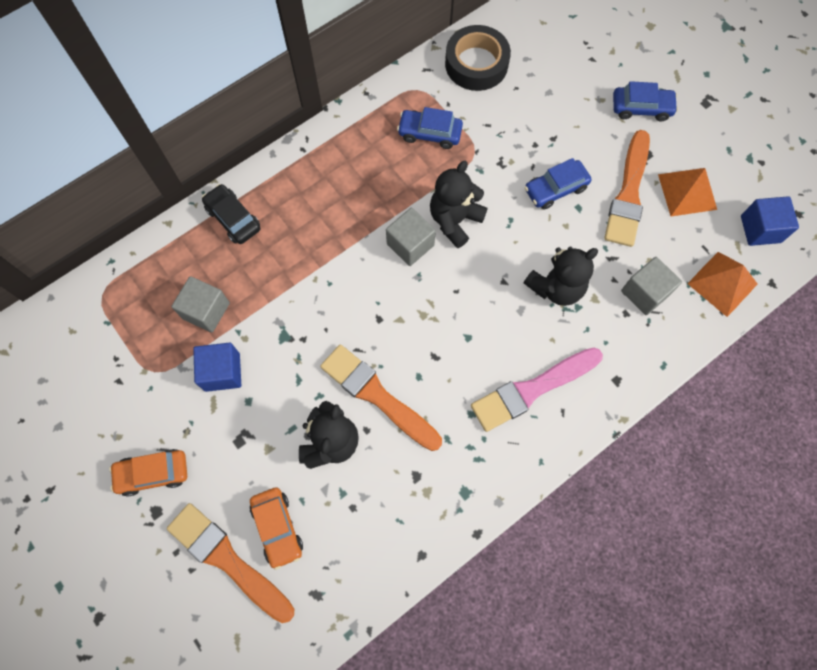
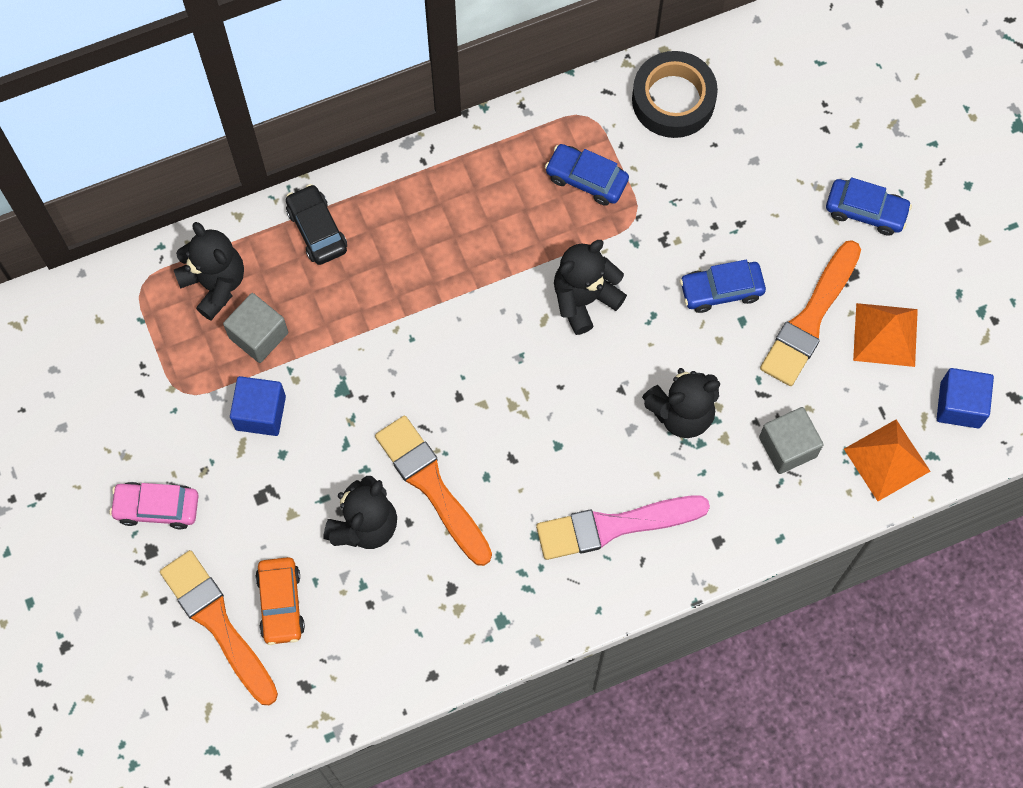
camera: 15 degrees right, 0 degrees up
(153, 473) = (157, 507): orange car -> pink car
(161, 279) = (215, 284): none -> black teddy bear
(410, 244) = (521, 316): grey cube -> none

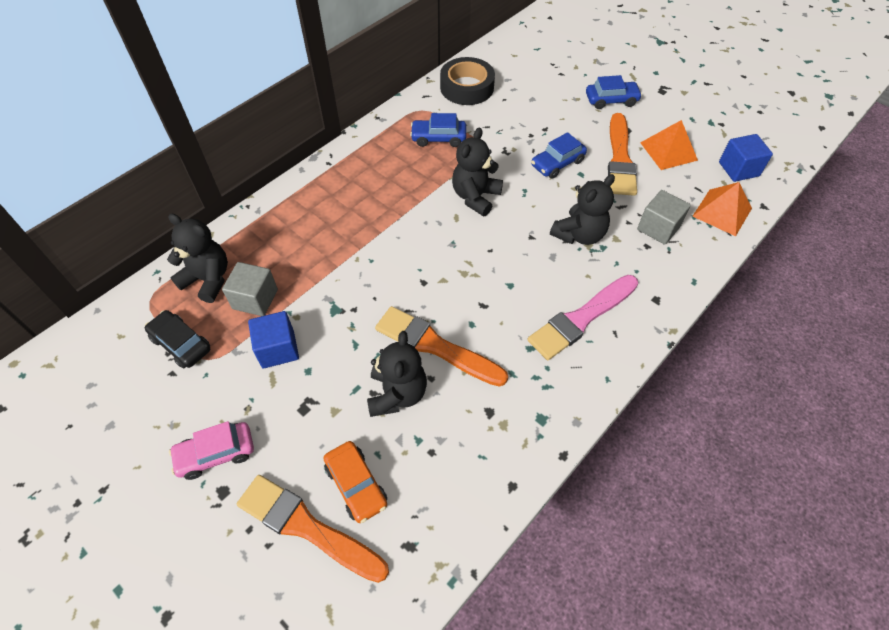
camera: 25 degrees left, 15 degrees down
(317, 229) = (272, 222): black car -> black car (181, 344)

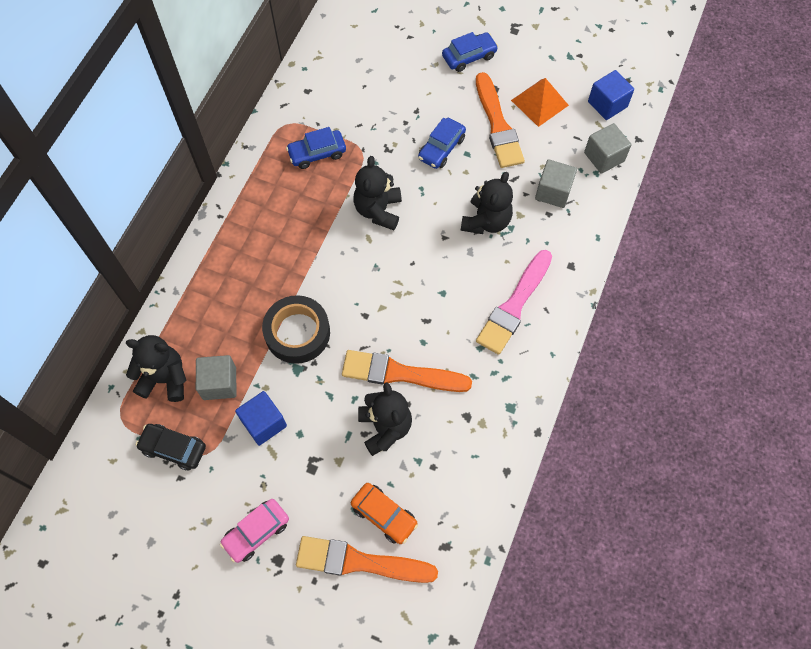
camera: 20 degrees left, 10 degrees up
(467, 87) = (321, 82): black tape -> black tape (297, 333)
(722, 212) = (604, 157): orange pyramid -> grey cube

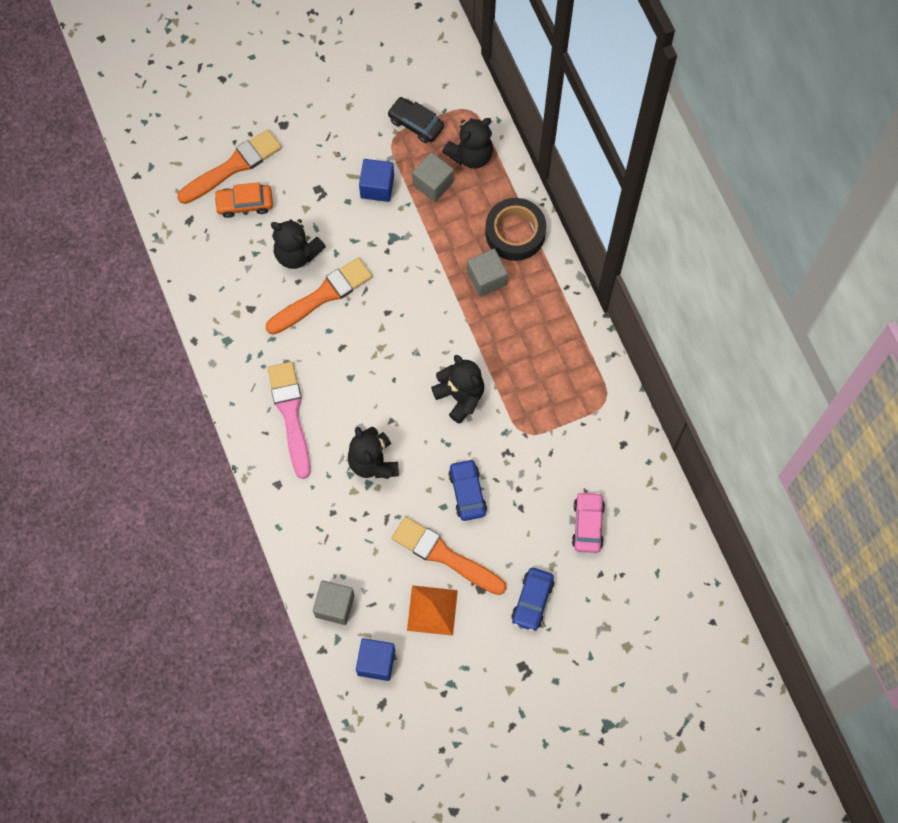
camera: 135 degrees right, 5 degrees up
(173, 448) = (416, 124): black car -> black car turned 120 degrees counterclockwise
(256, 532) = (312, 127): pink car -> pink car (587, 524)
(297, 333) = (419, 259): black tape -> black tape (515, 232)
(317, 153) = (554, 399): blue car -> none
(553, 192) = (346, 535): grey cube -> grey cube (486, 278)

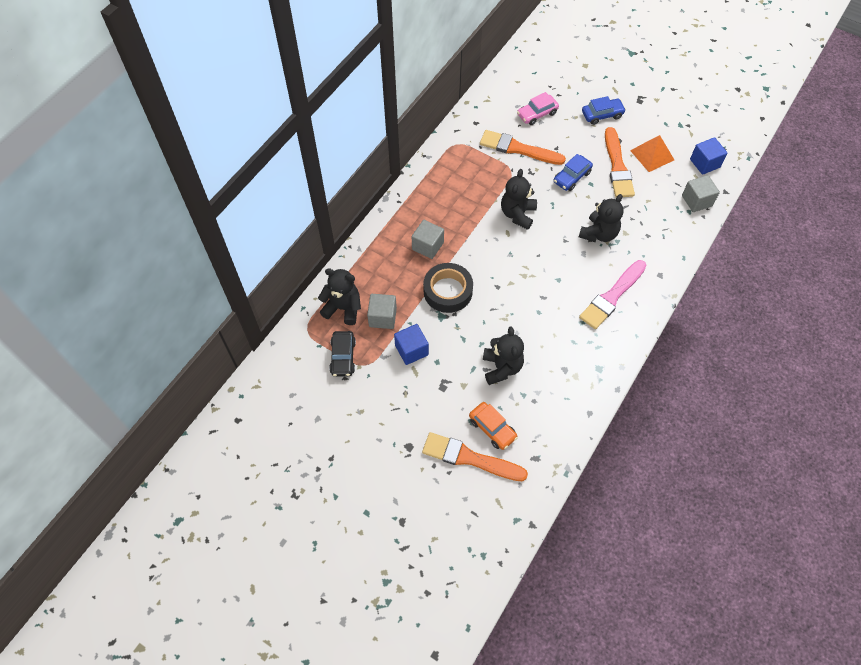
camera: 125 degrees left, 10 degrees down
(322, 296) = (518, 331): orange brush -> orange brush (518, 149)
(515, 232) = (382, 249): black tape -> black tape (448, 291)

